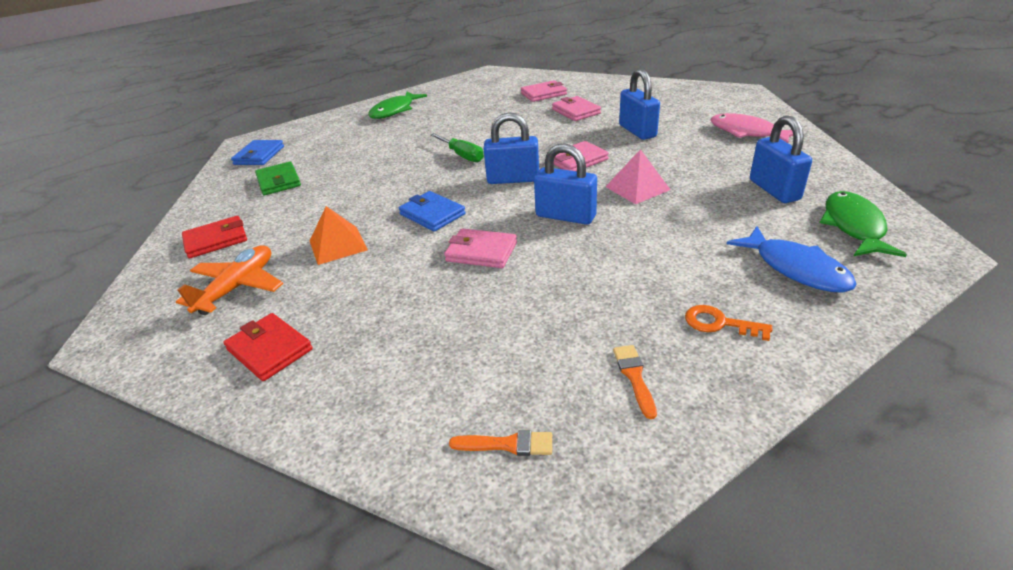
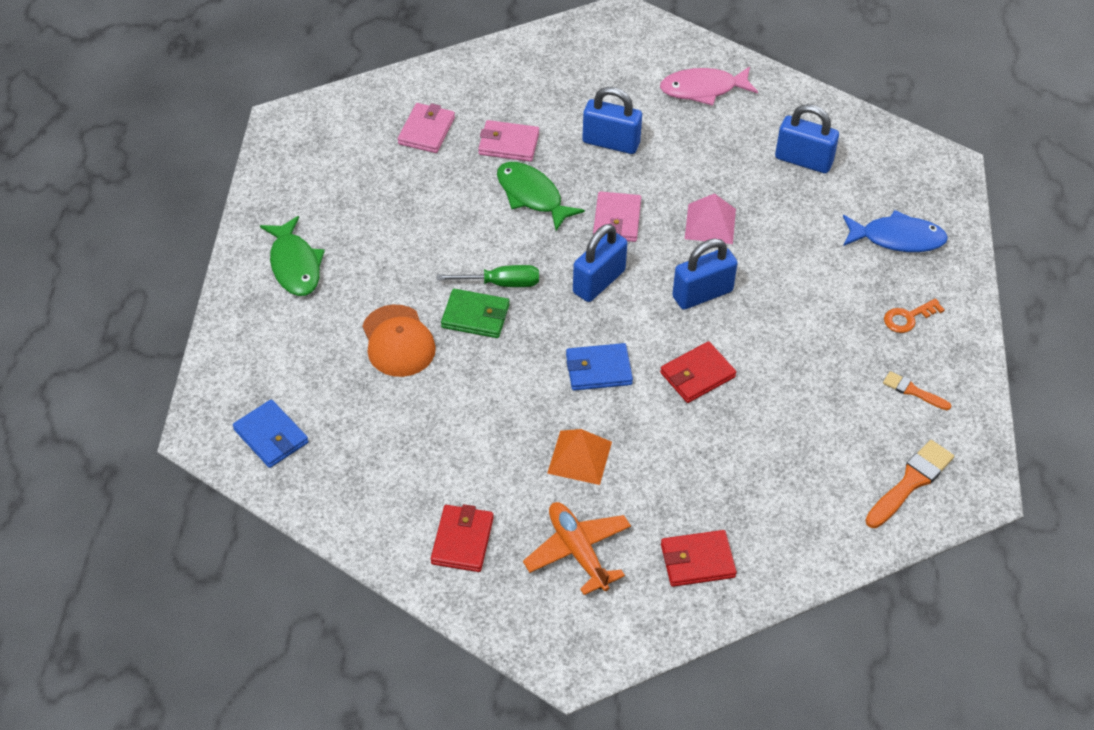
camera: 55 degrees left, 15 degrees up
(279, 181) = (376, 446): green wallet -> green wallet (475, 316)
(373, 152) = (398, 341): none -> orange cap
(481, 252) = (697, 375): pink wallet -> red wallet
(507, 444) = (910, 482): orange brush -> orange brush, size x1.70
(853, 226) = (887, 170): green fish -> green fish (532, 196)

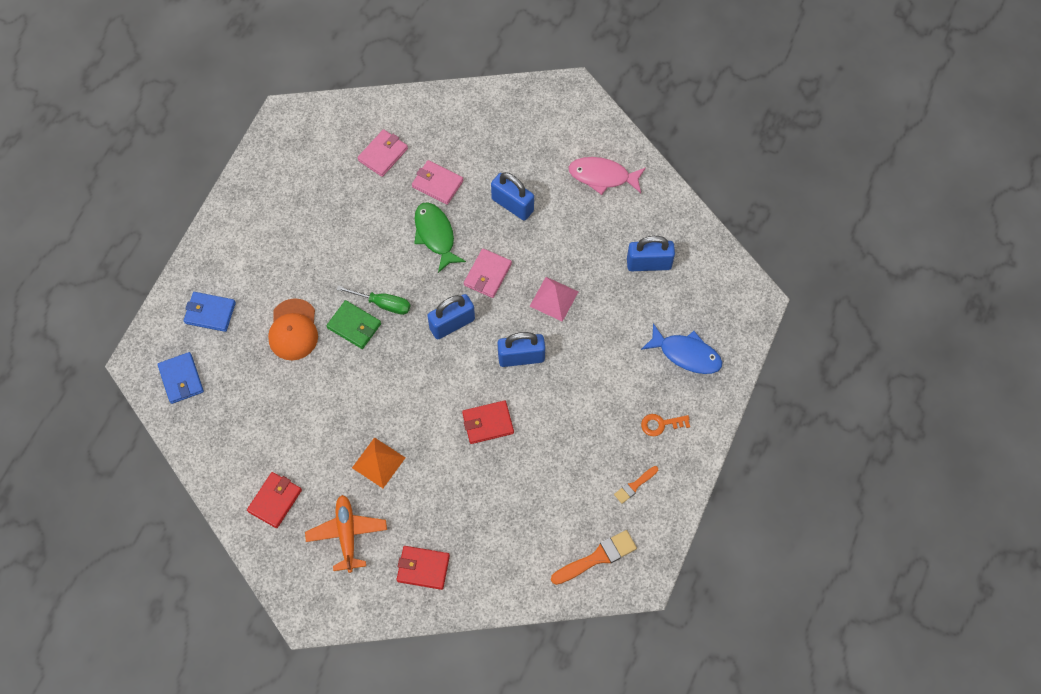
camera: 20 degrees right, 15 degrees up
(295, 265) = (247, 244): green fish -> none
(598, 369) = (421, 397): blue wallet -> blue wallet (210, 313)
(803, 160) = (649, 264): blue padlock -> blue padlock turned 45 degrees counterclockwise
(913, 391) = (634, 485): orange brush -> orange brush turned 90 degrees counterclockwise

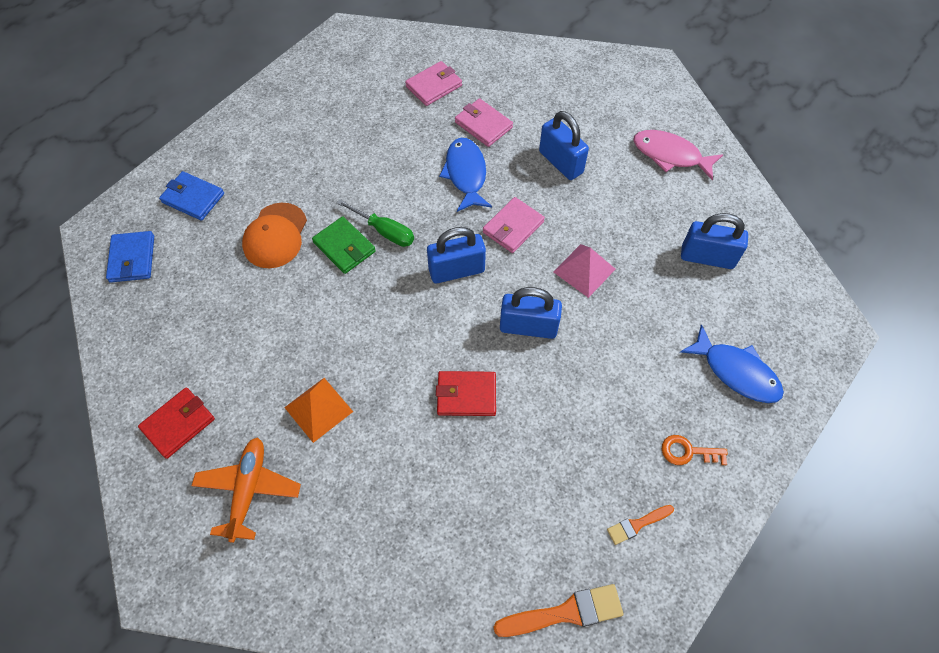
camera: 15 degrees right, 5 degrees down
(423, 568) = (329, 562): red wallet -> none
(435, 235) = (466, 174): green fish -> blue fish

